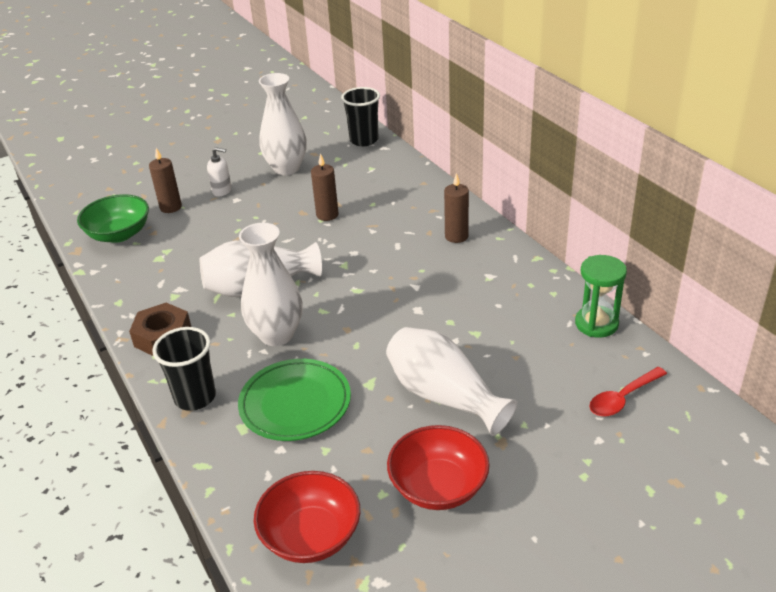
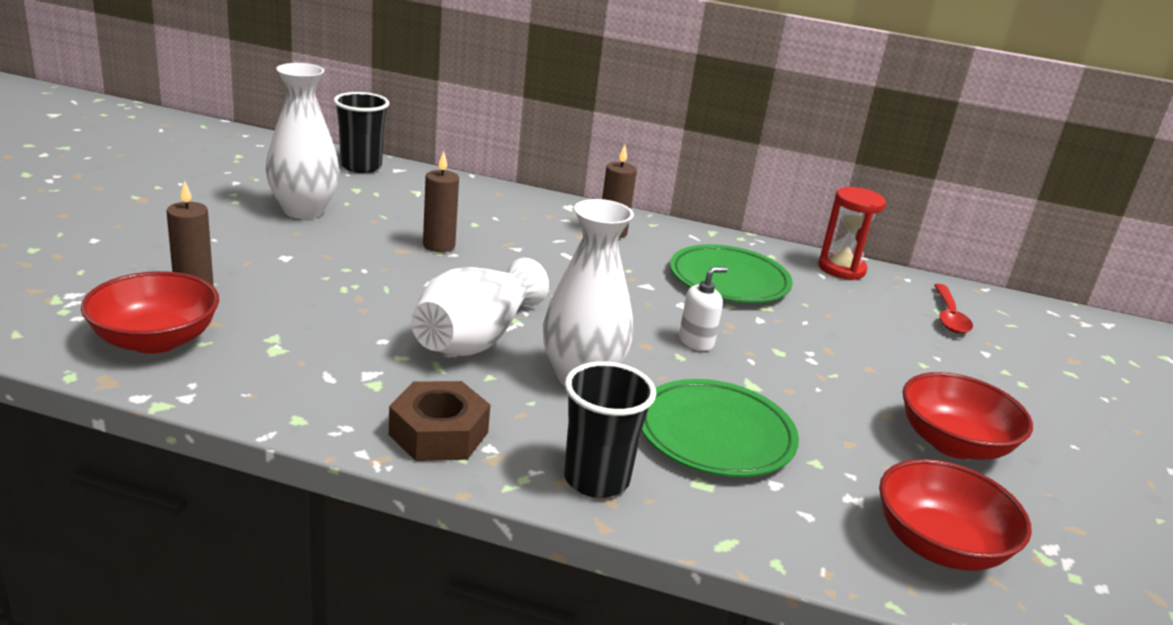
camera: 50 degrees left, 10 degrees down
(119, 234) = (155, 340): green bowl -> red bowl
(222, 191) = (247, 252): white soap dispenser -> white soap dispenser (696, 342)
(444, 396) = (831, 368): white vase -> none
(482, 302) = (729, 280): none -> green plate
(596, 324) = (841, 269): green hourglass -> red hourglass

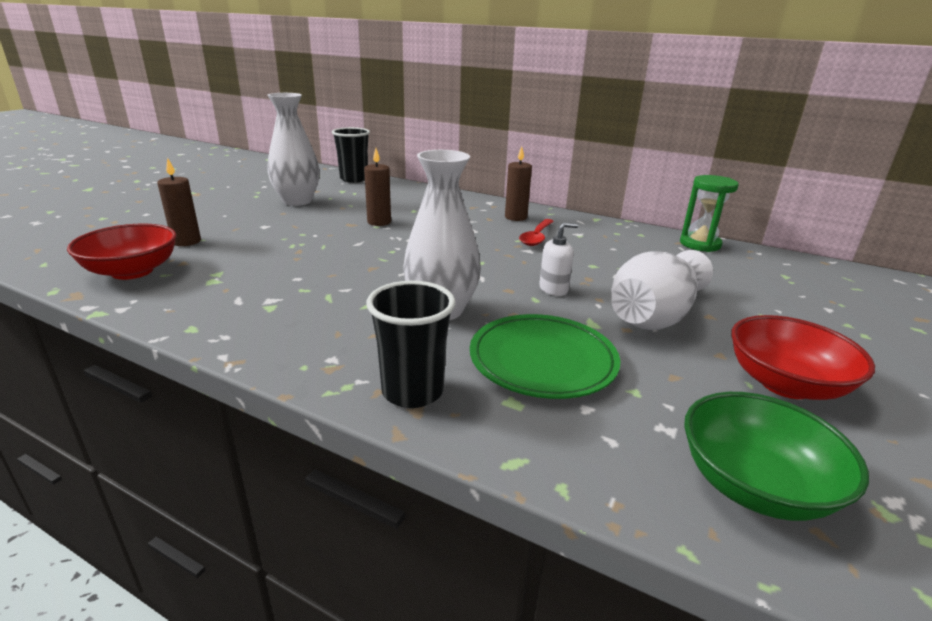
camera: 15 degrees right, 0 degrees up
(438, 433) = (296, 345): brown nut -> none
(476, 338) = (370, 279): white vase -> white vase (655, 316)
(729, 280) = (599, 249): green plate -> none
(841, 269) = (700, 244): red hourglass -> green hourglass
(939, 545) = (754, 485): red bowl -> green bowl
(949, 316) = (794, 280): red spoon -> red spoon (536, 237)

